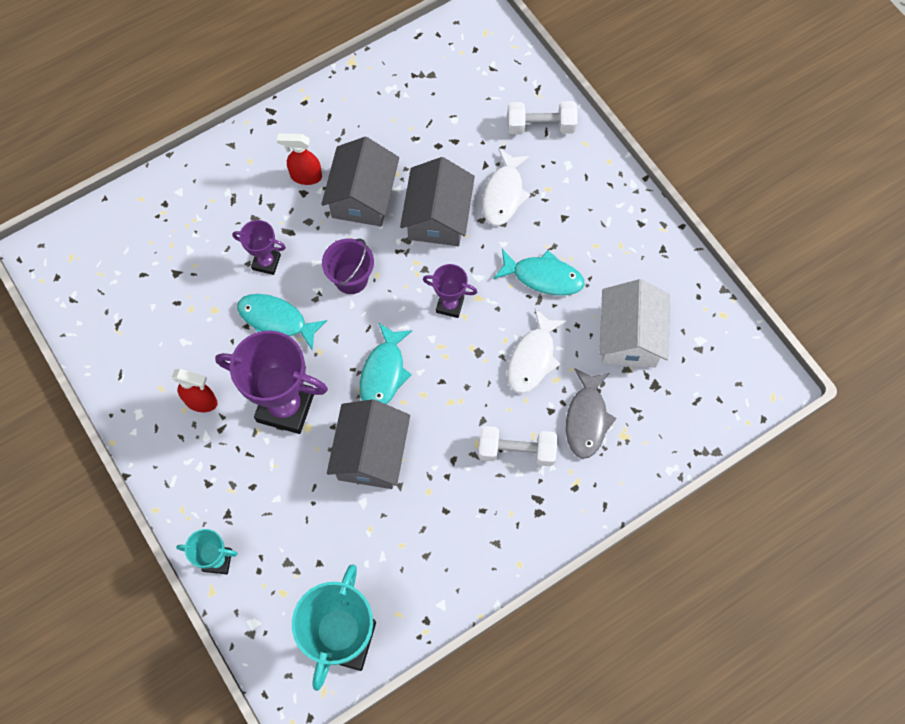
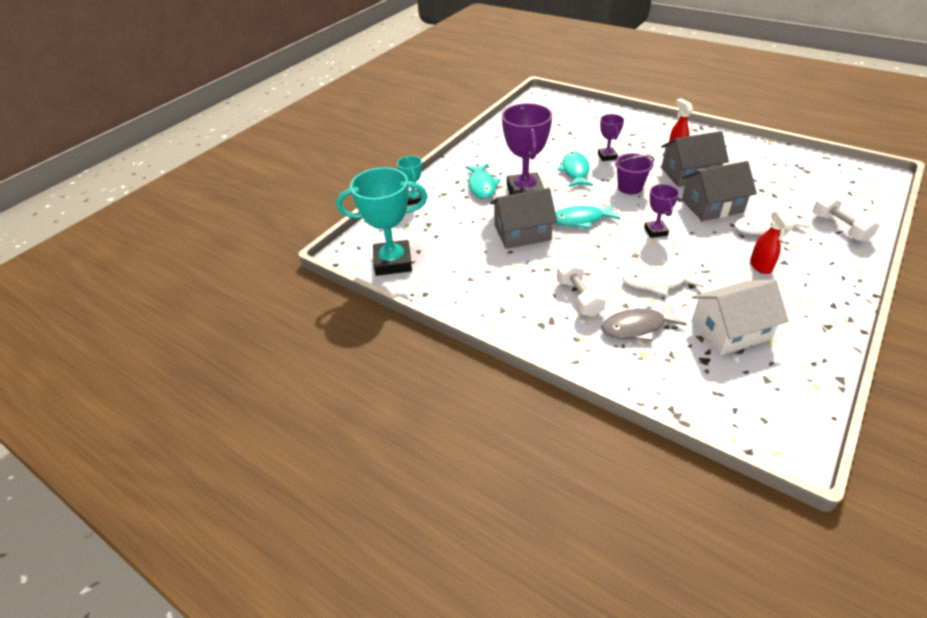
camera: 70 degrees right, 25 degrees down
(201, 402) = (503, 164): red spray bottle -> red spray bottle (760, 266)
(543, 277) = (725, 267): turquoise fish -> turquoise fish (482, 186)

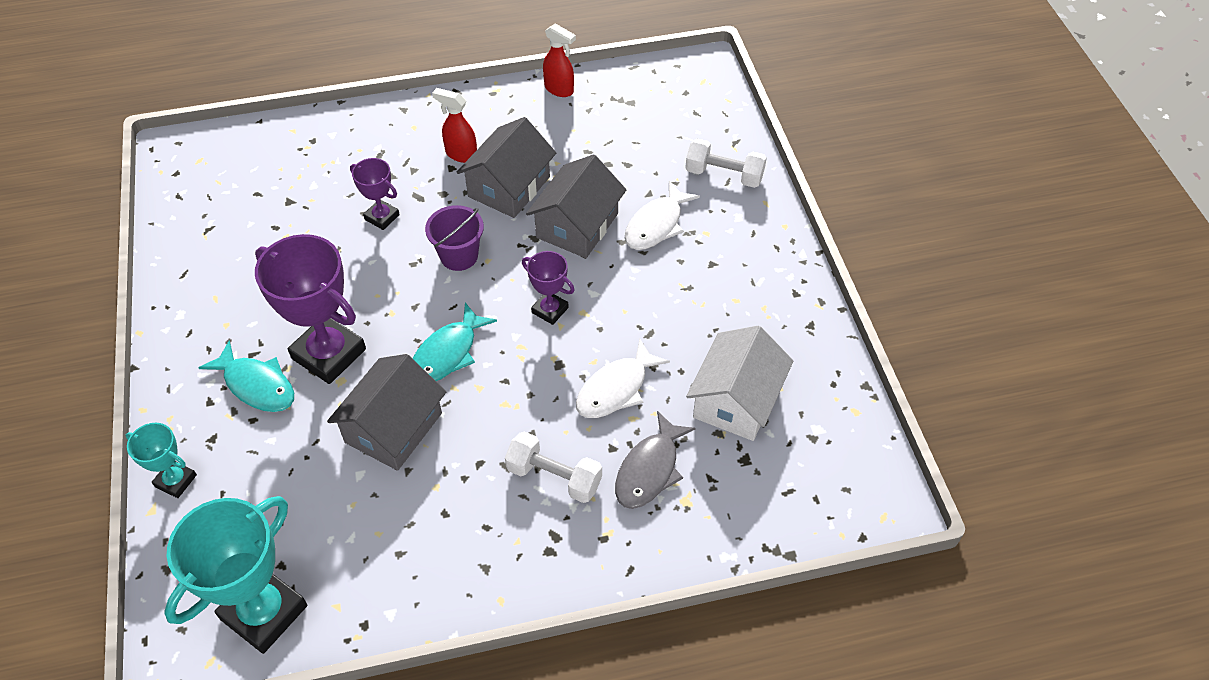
camera: 50 degrees left, 10 degrees up
(575, 171) = (363, 271): turquoise fish -> none
(760, 266) = (695, 286): red spray bottle -> red spray bottle (559, 89)

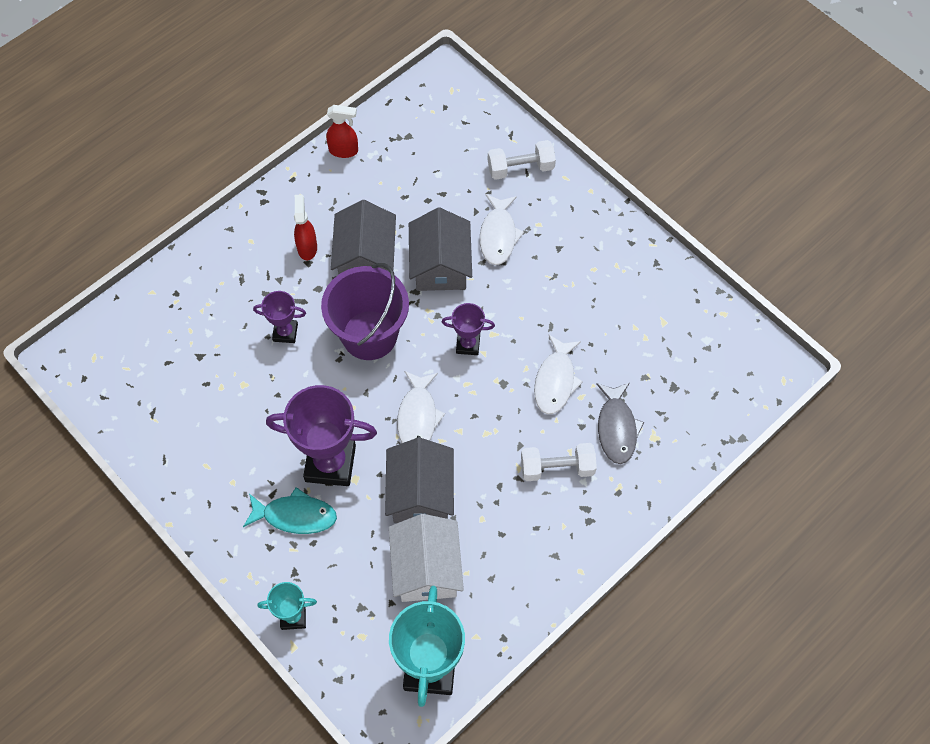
camera: 30 degrees left, 10 degrees up
(447, 353) = (418, 417): turquoise fish -> white fish
(459, 256) = (369, 335): purple bucket -> purple bucket, size x1.72
(461, 154) = (307, 247): red spray bottle -> red spray bottle turned 90 degrees clockwise
(736, 400) = (641, 346): white house -> white house (426, 568)

